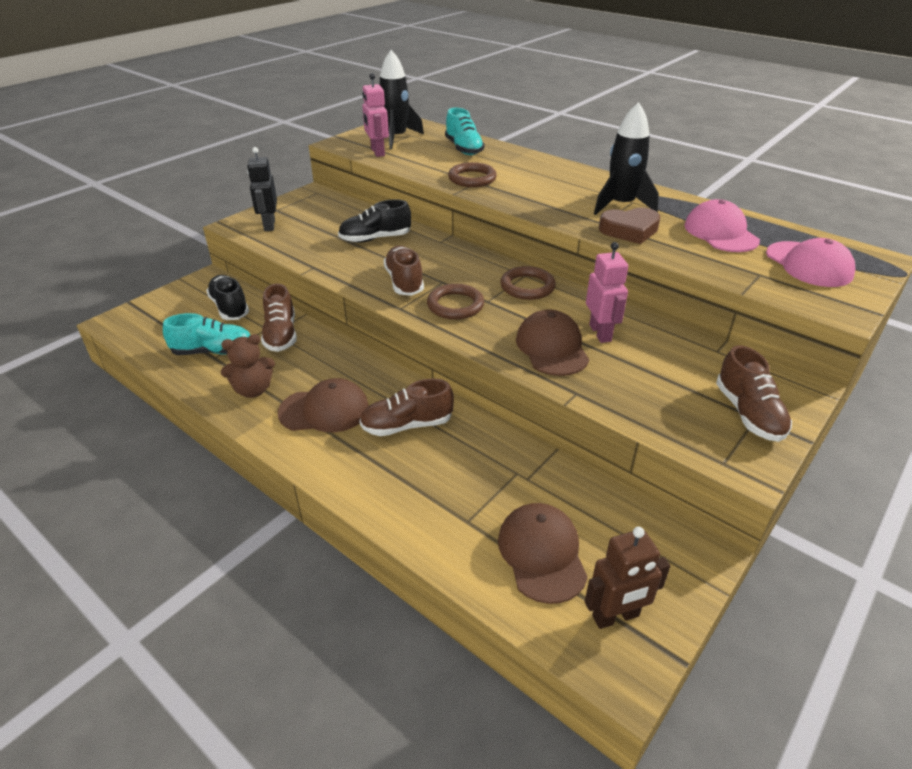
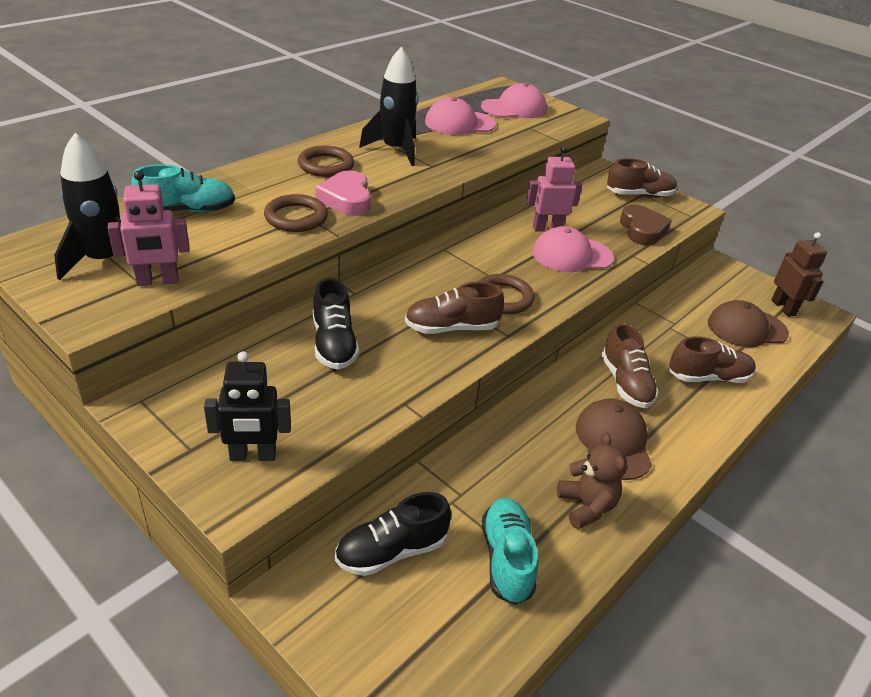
camera: 90 degrees left, 0 degrees up
(281, 335) = (469, 485): brown shoe -> brown shoe (708, 377)
(511, 192) = (346, 199): none -> pink heart
(527, 287) = (467, 251): brown ring -> brown ring (326, 165)
(552, 347) = (572, 255): brown cap -> pink cap
(629, 230) = (450, 157): brown heart -> brown heart (642, 230)

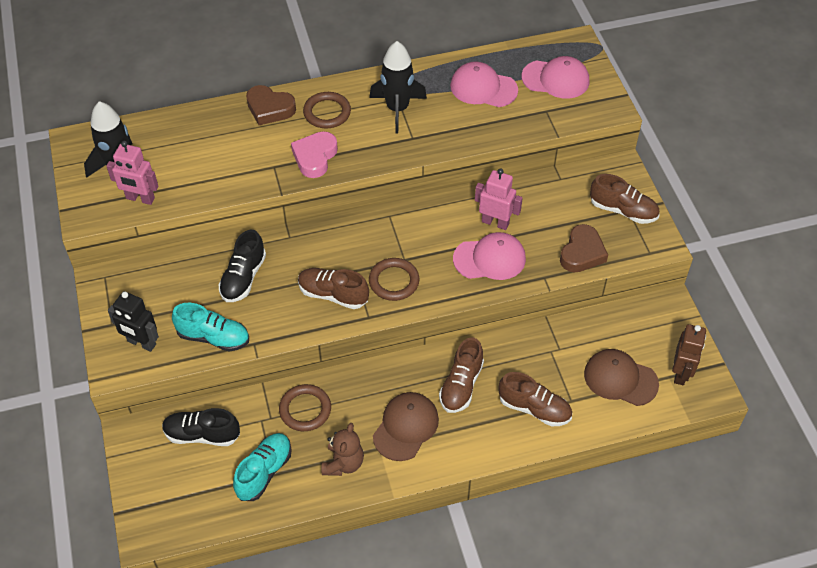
camera: 35 degrees right, 15 degrees up
(187, 211) = (196, 135): turquoise shoe -> turquoise shoe (213, 337)
(258, 174) = (270, 108): none -> brown heart
(296, 217) = (265, 166): brown ring -> brown ring (305, 409)
(572, 255) = (489, 259): pink cap -> pink cap turned 150 degrees clockwise

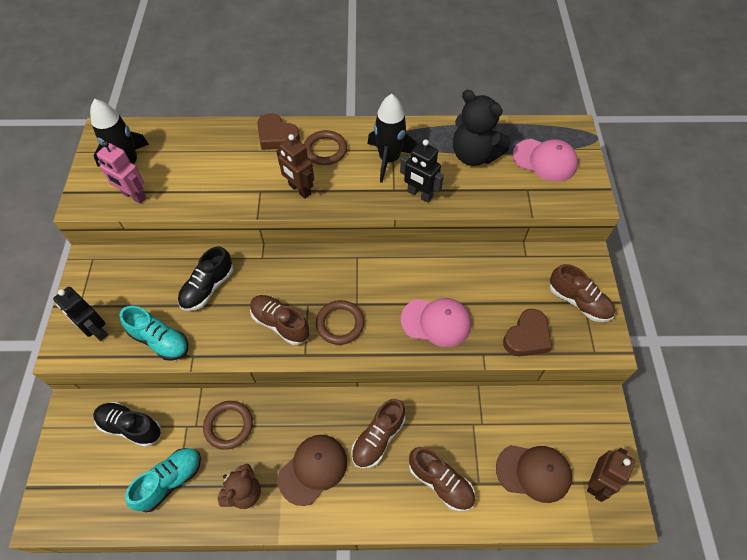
camera: 15 degrees right, 5 degrees up
(315, 157) = (299, 190): pink heart -> brown robot
(440, 137) = (419, 195): none -> black robot
(483, 88) = (474, 155): pink cap -> black teddy bear
(495, 222) = (452, 286): pink robot -> none
(620, 379) = (533, 472): brown cap -> brown cap turned 150 degrees clockwise

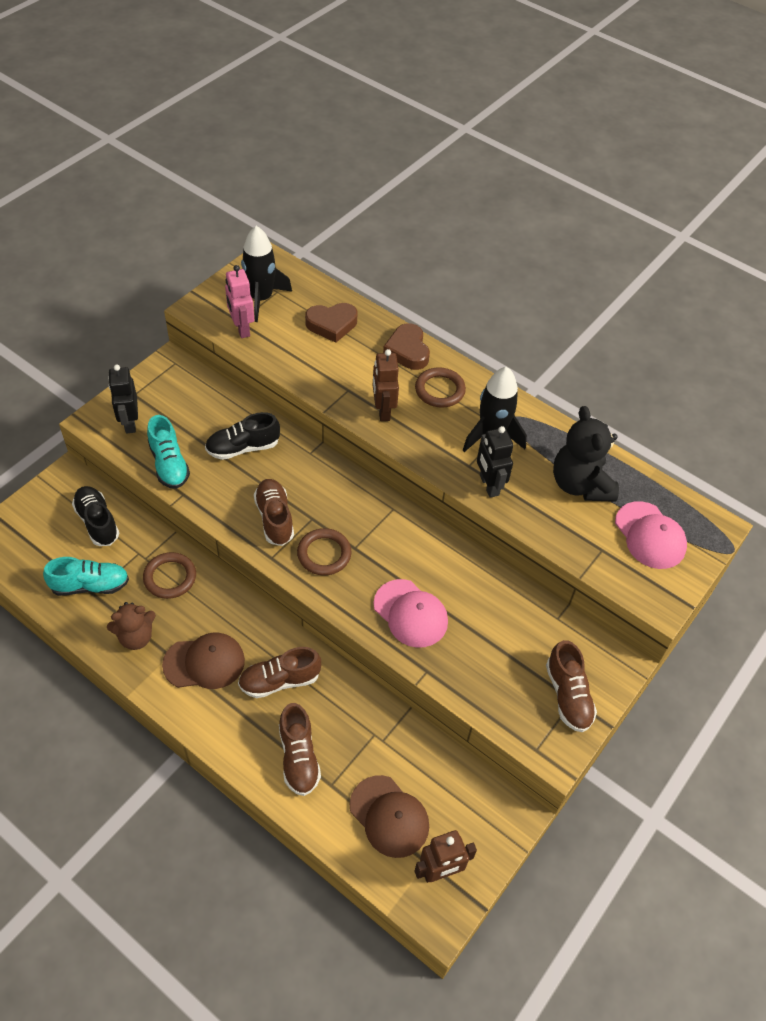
camera: 35 degrees right, 5 degrees down
(527, 337) = (483, 687): brown heart -> brown heart (332, 324)

